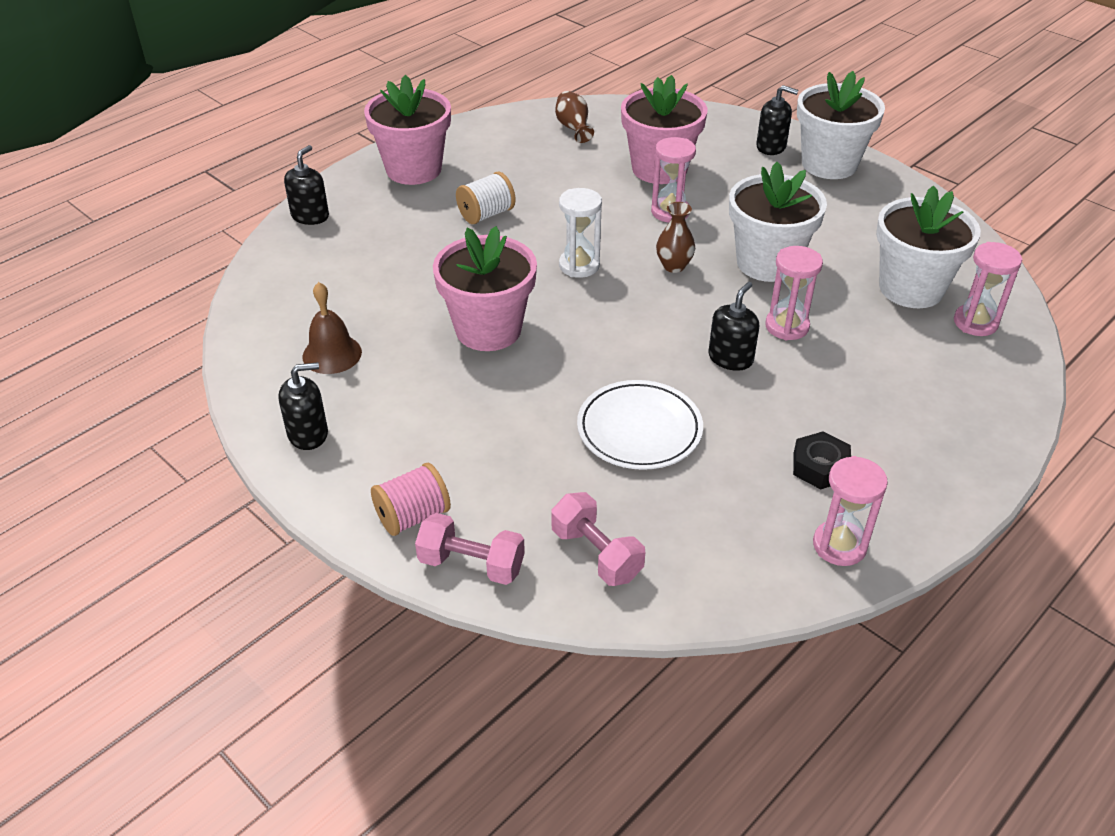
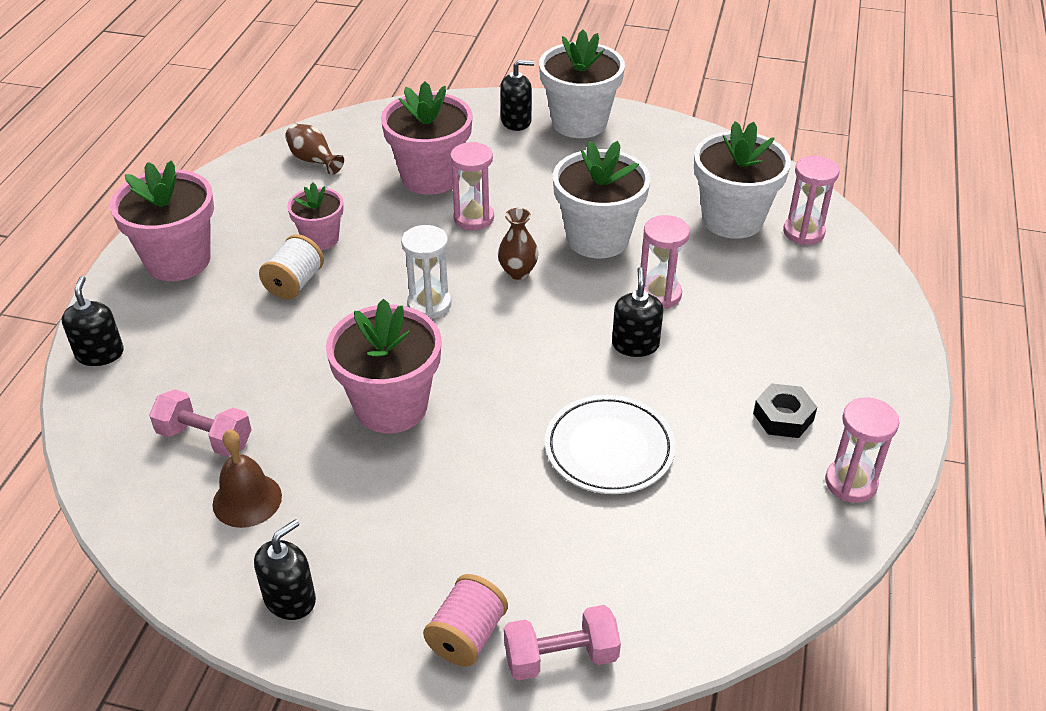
camera: 30 degrees left, 0 degrees up
(532, 188) = (320, 239): none -> pink flower pot
(596, 554) = (664, 589): pink dumbbell -> pink dumbbell (205, 438)

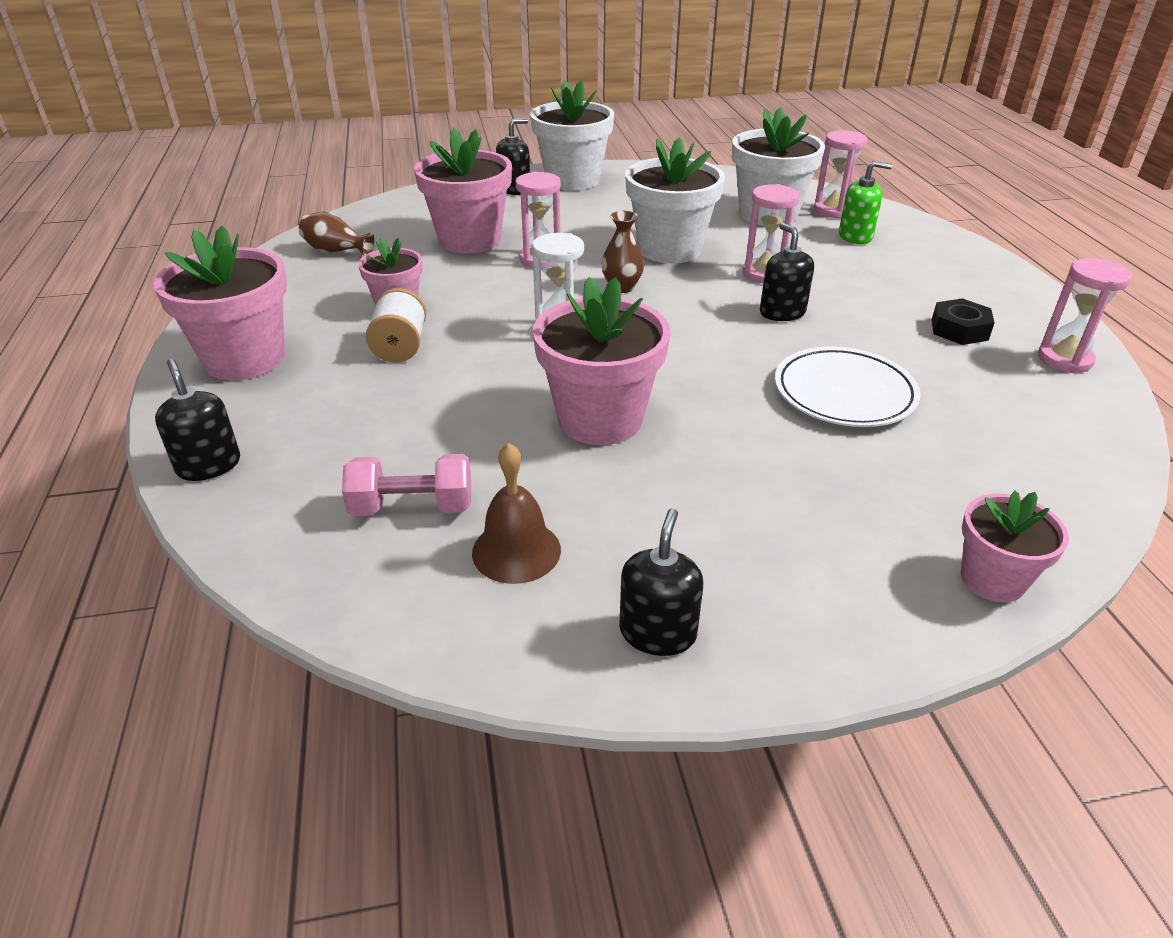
camera: 25 degrees left, 5 degrees down
(467, 636) = (883, 595): pink spool -> none
(560, 657) = (992, 579): pink dumbbell -> pink flower pot
(794, 273) = (855, 236): none -> green soap dispenser

